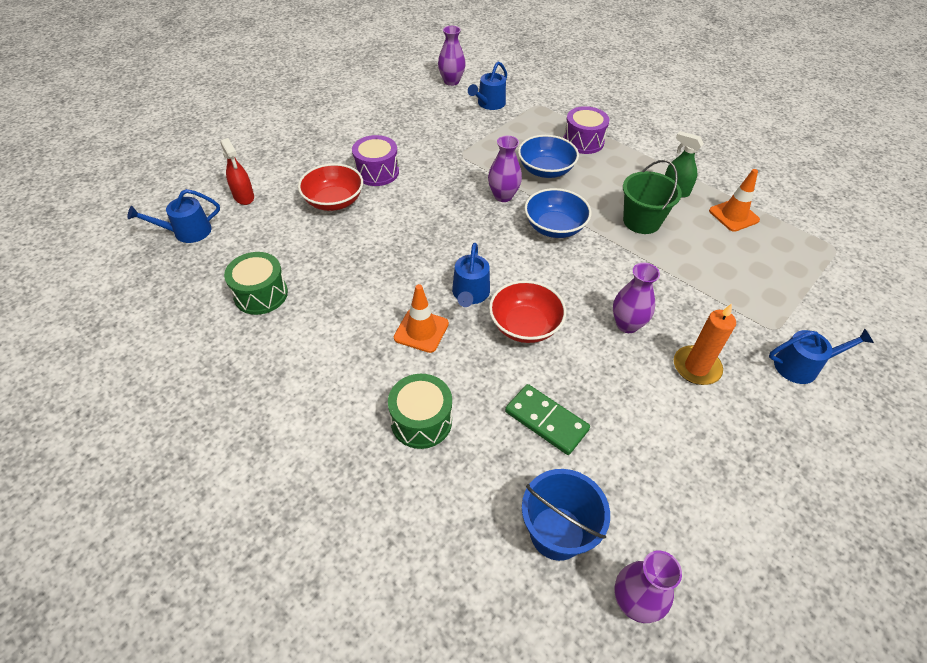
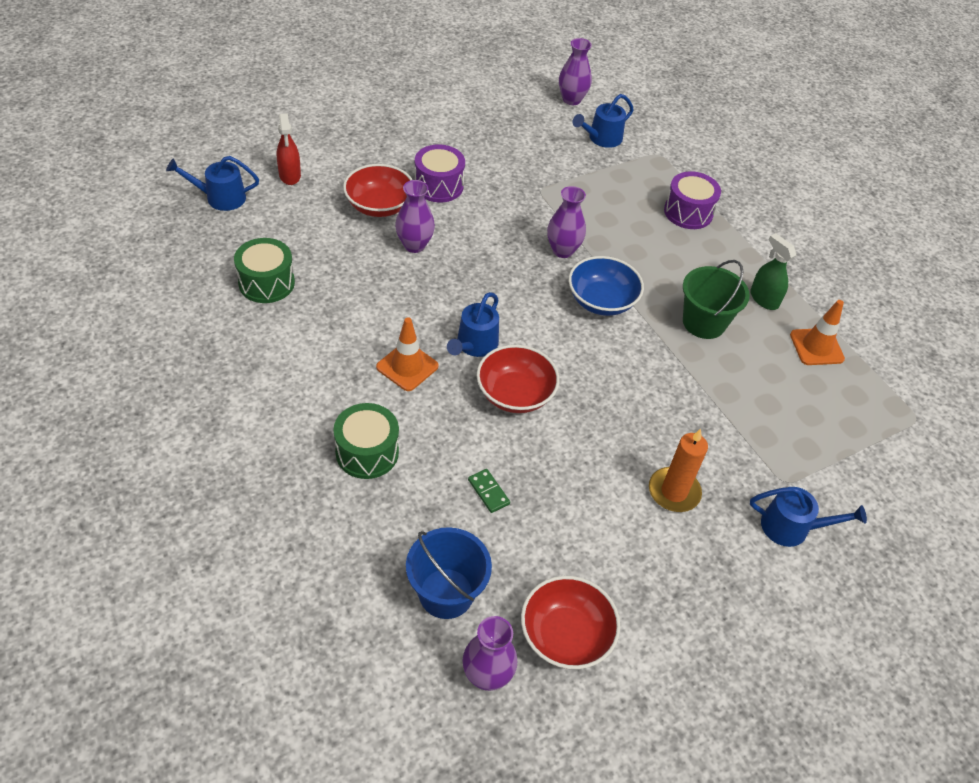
camera: 15 degrees right, 0 degrees up
(545, 170) = (626, 234): blue bowl -> none
(546, 421) = (488, 492): green domino -> green domino, size x0.56
(627, 324) = (624, 426): purple vase -> purple vase (414, 245)
(681, 533) = (565, 635): none -> red bowl

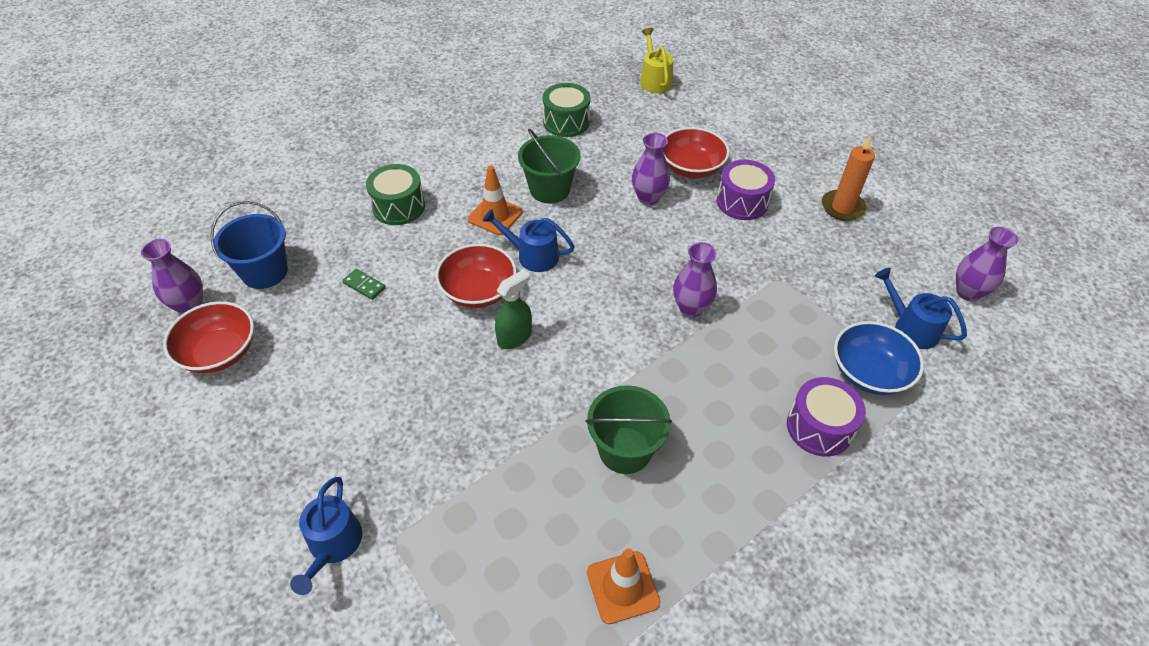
camera: 85 degrees right, 0 degrees up
(220, 198) = (654, 80): blue watering can -> yellow watering can
(290, 175) = (702, 110): red spray bottle -> none
(378, 316) = (549, 189): none -> green bucket
(488, 492) = (364, 285): green domino -> green domino turned 75 degrees clockwise
(601, 301) = (625, 348): blue bowl -> blue bowl (869, 373)
(674, 492) = (374, 427): orange candle -> orange candle (842, 207)
(764, 299) = (690, 520): green spray bottle -> green spray bottle (514, 337)

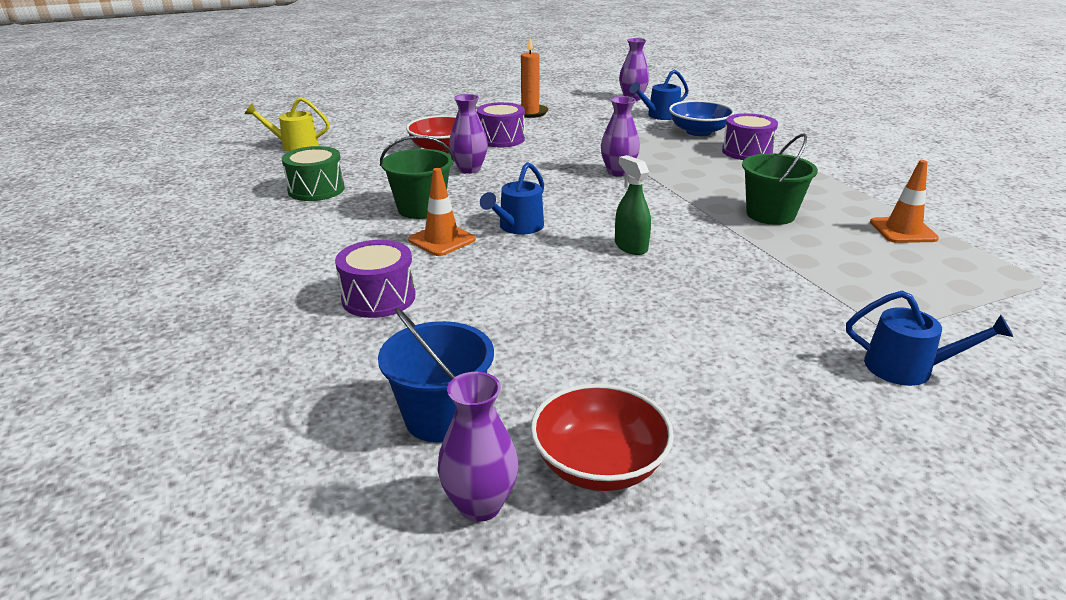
camera: 75 degrees left, 20 degrees down
(364, 285) = (514, 330): green domino -> none
(398, 207) = (378, 298): green drum -> purple drum
(478, 291) = (557, 259): red bowl -> none

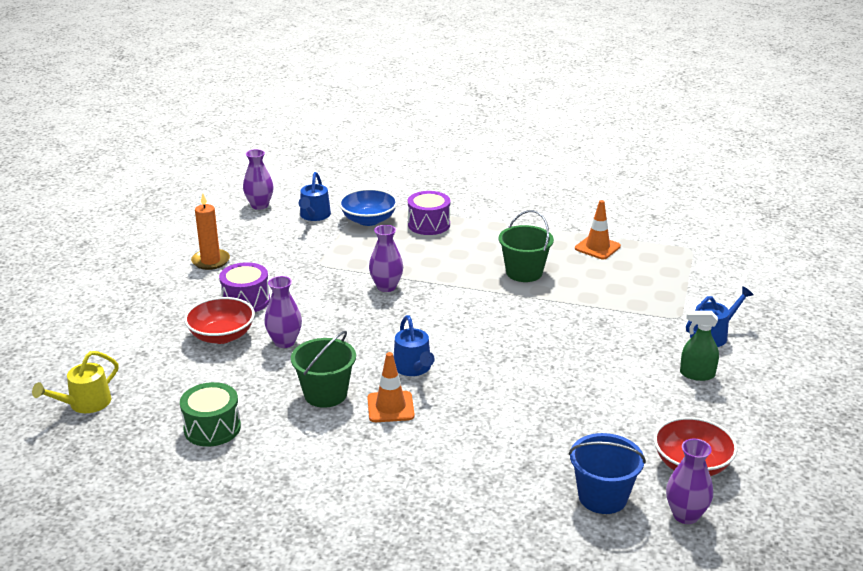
camera: 50 degrees left, 0 degrees up
(378, 298) = (441, 467): purple drum -> none
(630, 246) = (498, 341): green spray bottle -> green spray bottle (697, 374)

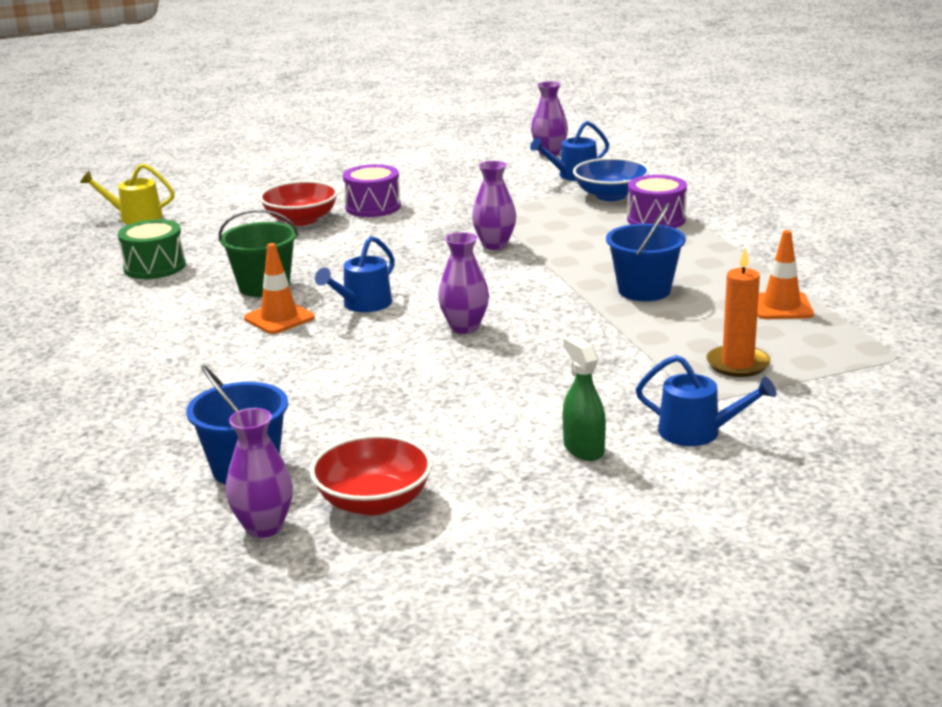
camera: 55 degrees right, 5 degrees down
(210, 261) = (417, 173): orange candle -> orange candle (737, 364)
(284, 342) = (327, 243): purple vase -> purple vase (464, 327)
(524, 272) = (644, 290): green bucket -> blue bucket

